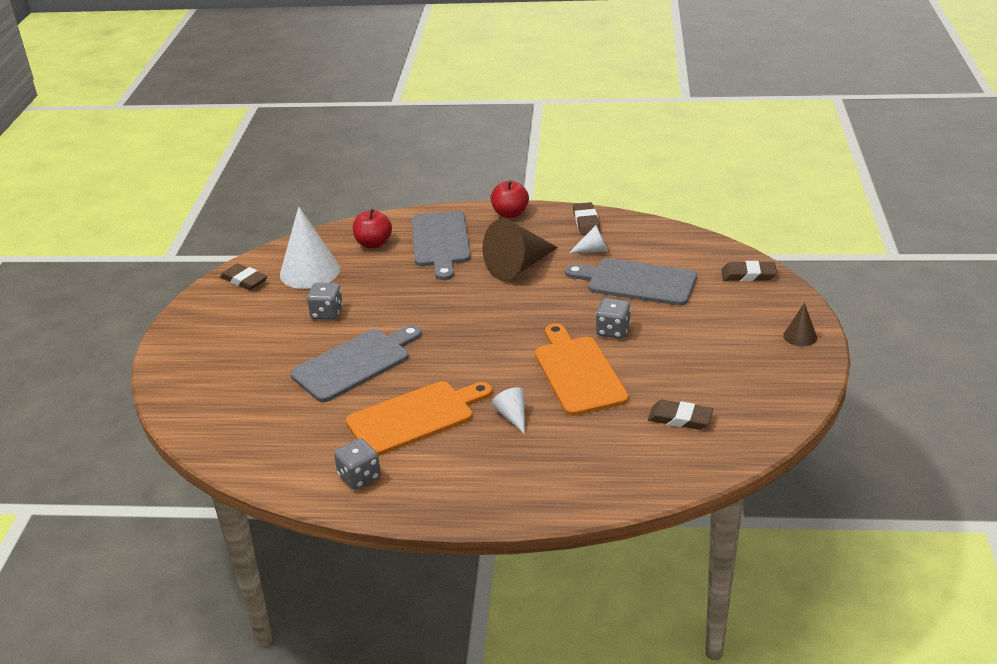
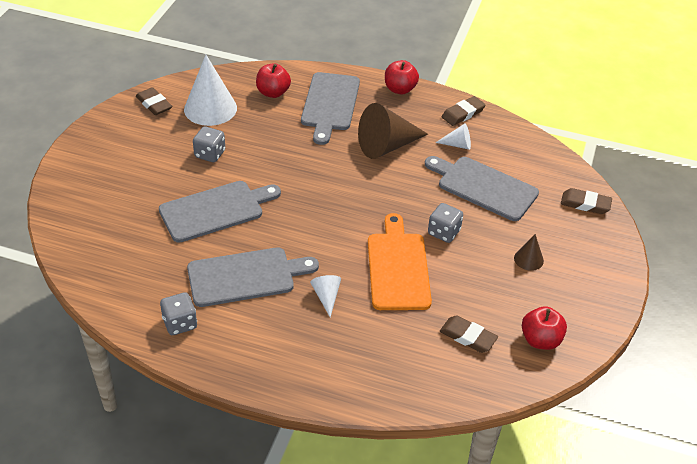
camera: 10 degrees right, 10 degrees up
(415, 417) = (246, 276): orange cutting board -> grey cutting board
(586, 222) = (463, 113): brown eraser -> brown eraser turned 45 degrees clockwise
(757, 404) = (540, 340): none -> red apple
(800, 336) = (606, 280): brown cone -> brown cone (528, 259)

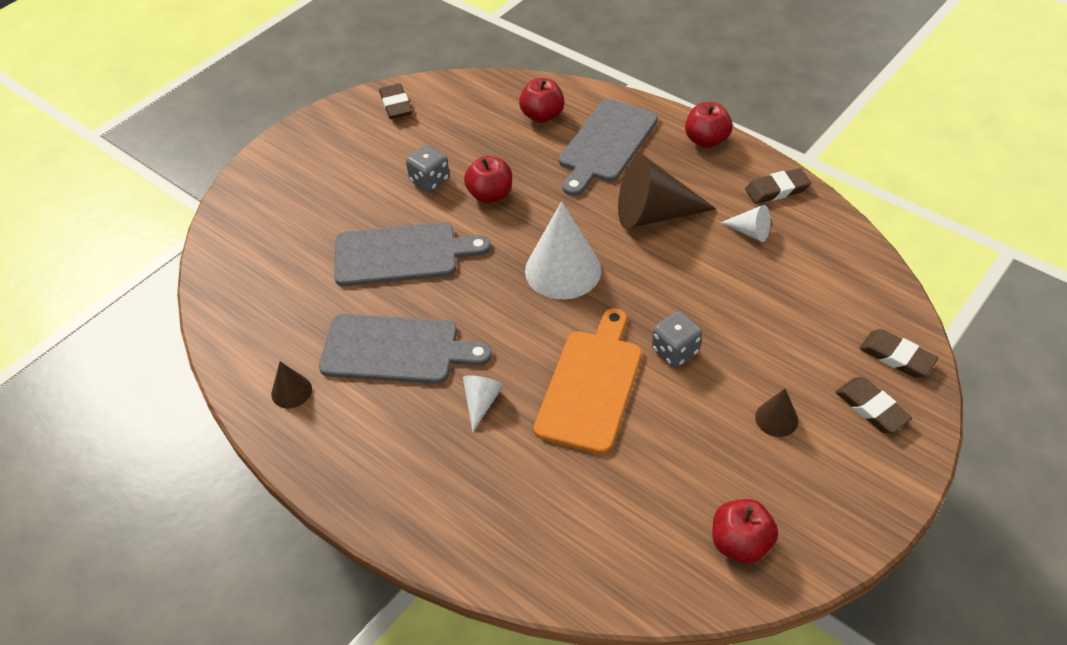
camera: 25 degrees right, 5 degrees up
(180, 323) = (291, 391): grey dice -> brown cone
(210, 108) = (458, 122): white cone -> white cone (563, 270)
(262, 155) = (490, 195): none -> red apple
(468, 337) = (640, 509): brown eraser -> brown eraser (871, 408)
(483, 187) = (759, 299): grey cutting board -> none

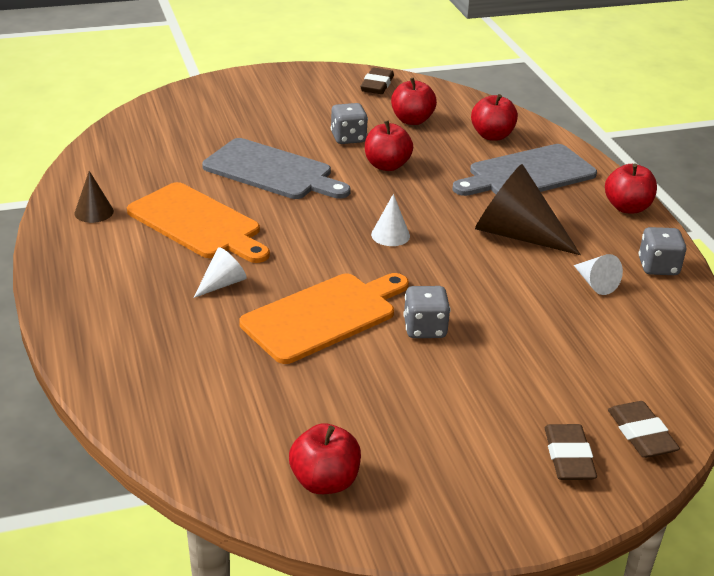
camera: 30 degrees right, 15 degrees down
(396, 349) = (198, 223): grey cutting board -> orange cutting board
(463, 132) = (412, 120): none -> red apple
(563, 270) = (390, 235): white cone -> white cone, size x0.49
(776, 418) = (463, 417): brown cone -> none
(777, 190) = (658, 267): brown eraser -> grey dice

